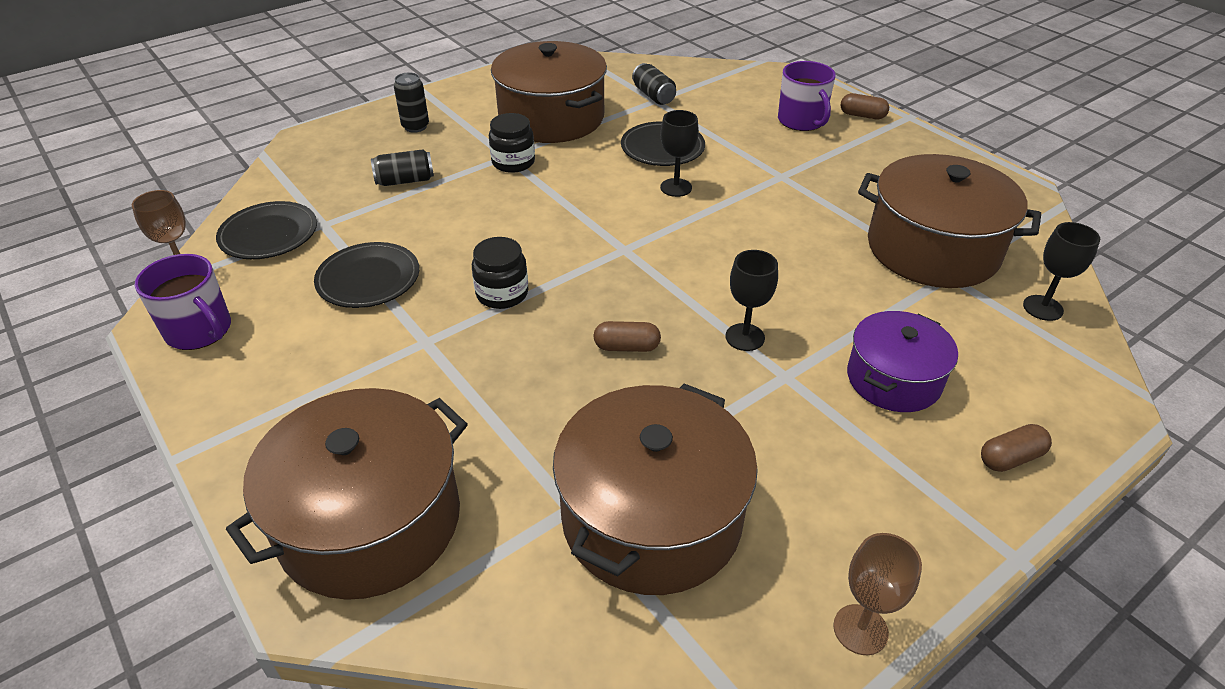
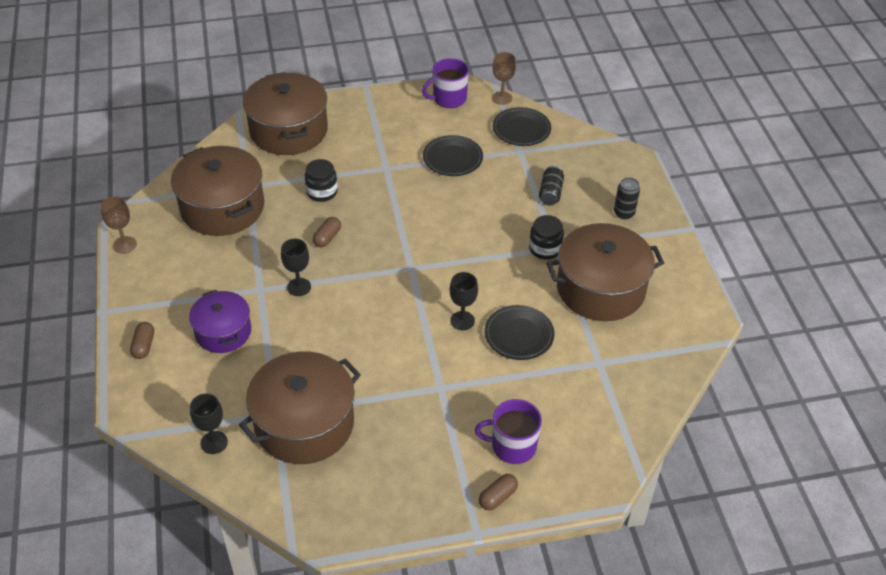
camera: 115 degrees right, 5 degrees up
(502, 294) = (405, 204): black jar -> black jar (322, 192)
(653, 96) = (607, 365): black can -> none

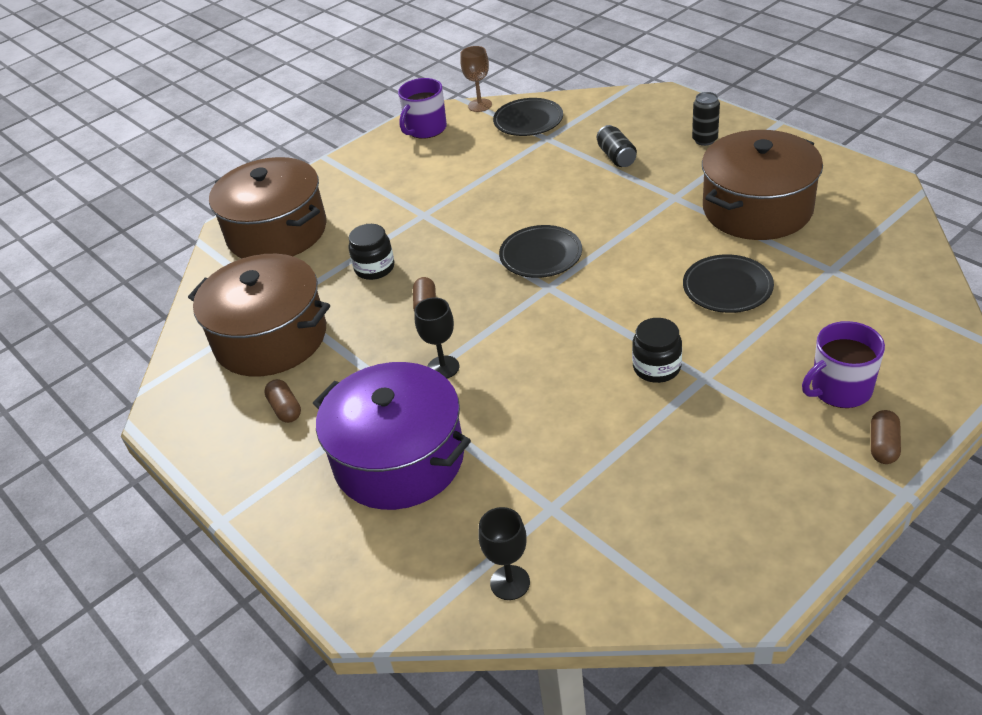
camera: 25 degrees left, 5 degrees down
(125, 245) = (181, 435): brown goblet -> none
(144, 346) = (312, 529): brown capsule -> brown capsule (285, 409)
(223, 332) = (399, 459): purple pot -> purple pot, size x1.65
(304, 423) = (596, 498): brown pot -> none
(452, 158) = (485, 174): black plate -> black plate (541, 255)
(462, 320) = (656, 305): black goblet -> none
(545, 249) = (665, 203): black jar -> black jar (657, 367)

